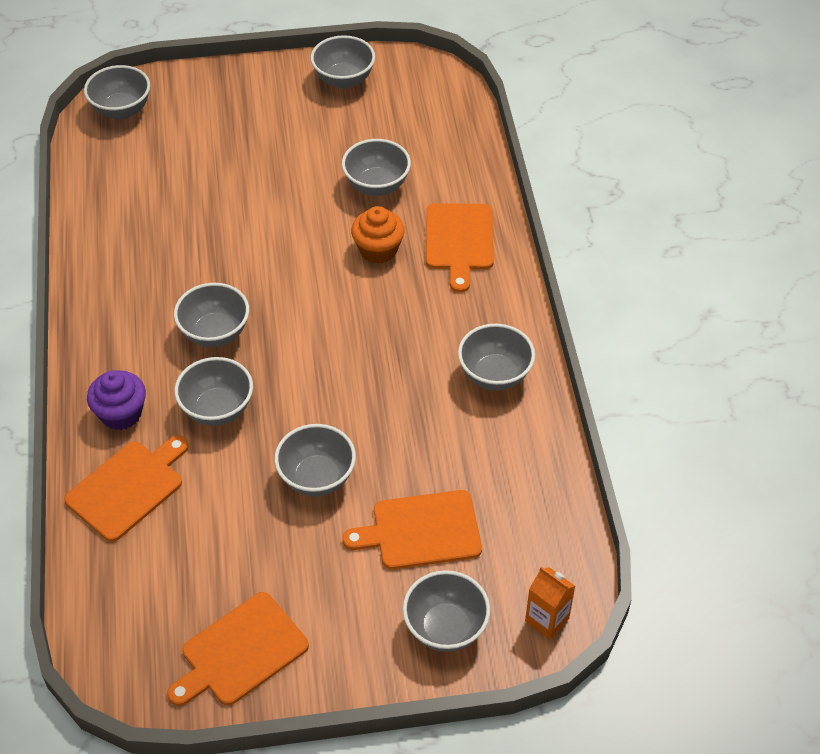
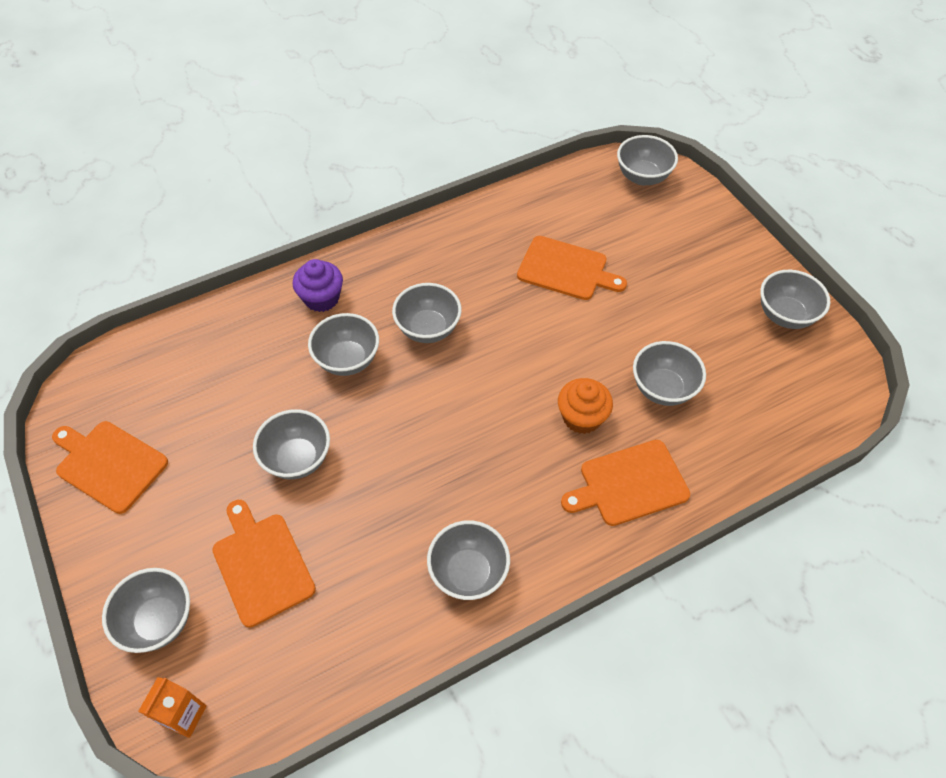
camera: 70 degrees right, 5 degrees up
(128, 487) = (251, 330): orange cutting board -> orange cutting board (566, 269)

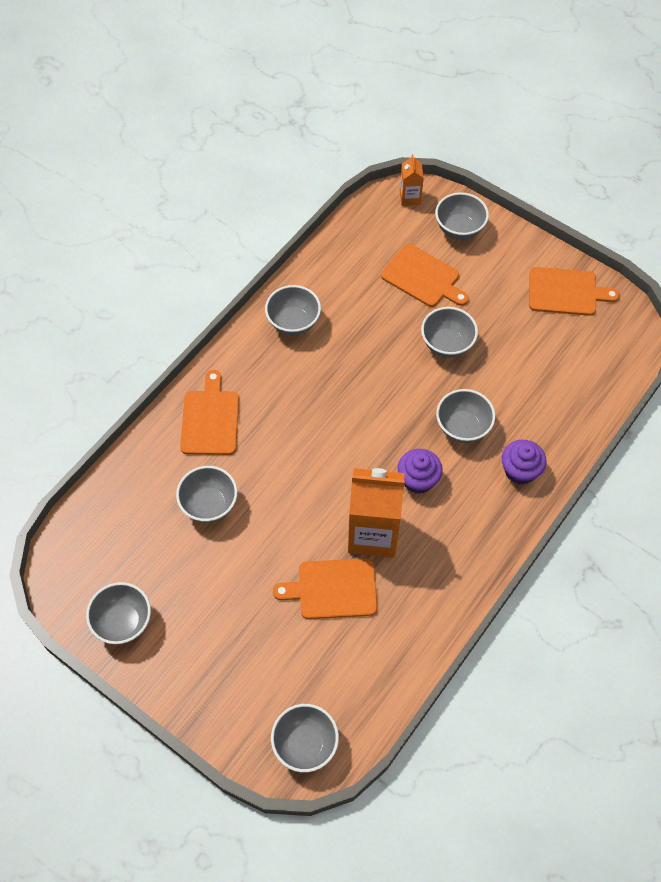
camera: 155 degrees right, 5 degrees up
(428, 329) = (418, 479): grey bowl -> purple cupcake
(502, 299) = (373, 533): none -> orange carton
(582, 417) = (263, 455): orange cupcake -> none
(629, 484) = (210, 419): orange cutting board -> orange cutting board turned 45 degrees counterclockwise

